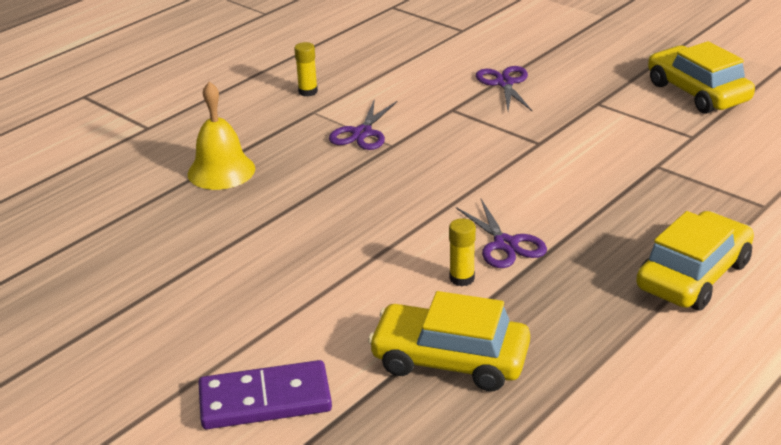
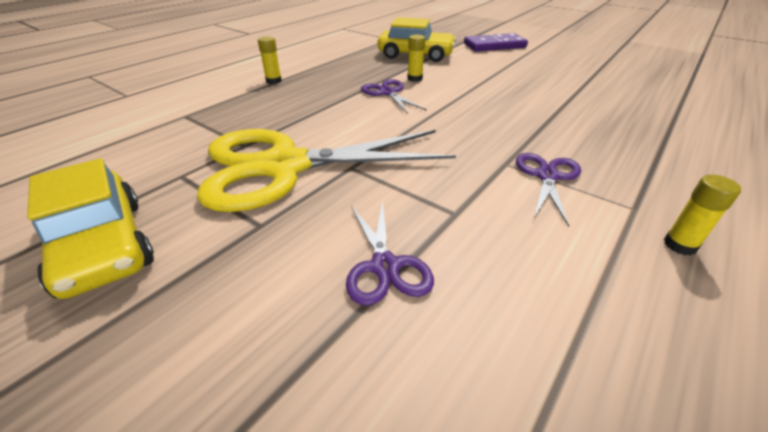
camera: 175 degrees right, 5 degrees up
(221, 171) = (649, 136): yellow bell -> none
(601, 143) = (284, 166): none -> yellow scissors
(693, 275) = (273, 81): yellow car -> yellow glue stick

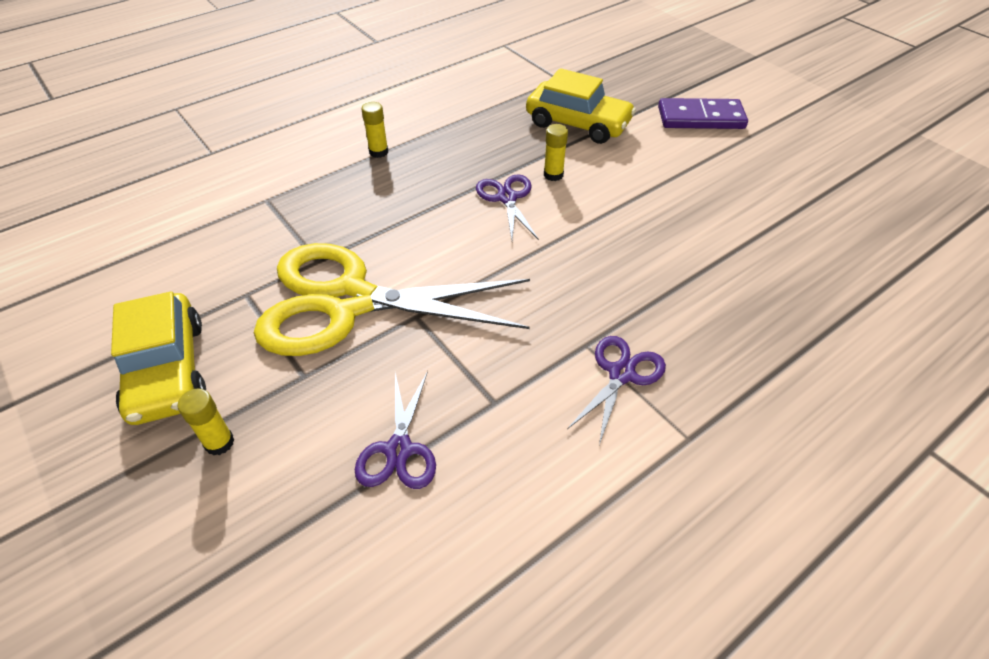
camera: 15 degrees right, 10 degrees up
(680, 245) = (700, 494): yellow glue stick -> yellow glue stick (219, 443)

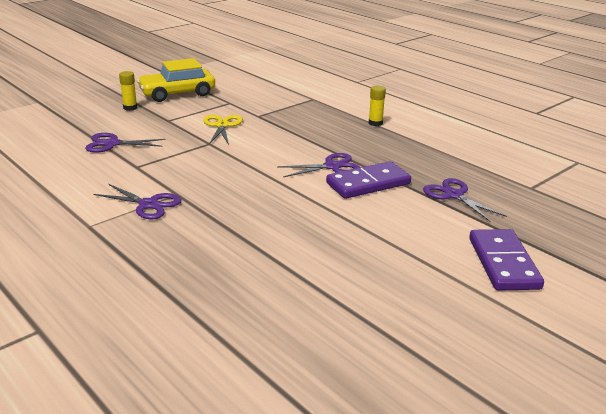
camera: 85 degrees right, 20 degrees down
(349, 301) = (222, 125): yellow scissors -> yellow scissors, size x0.44
(553, 175) = (368, 184): yellow glue stick -> purple domino
(578, 123) = (454, 195): yellow car -> purple scissors

